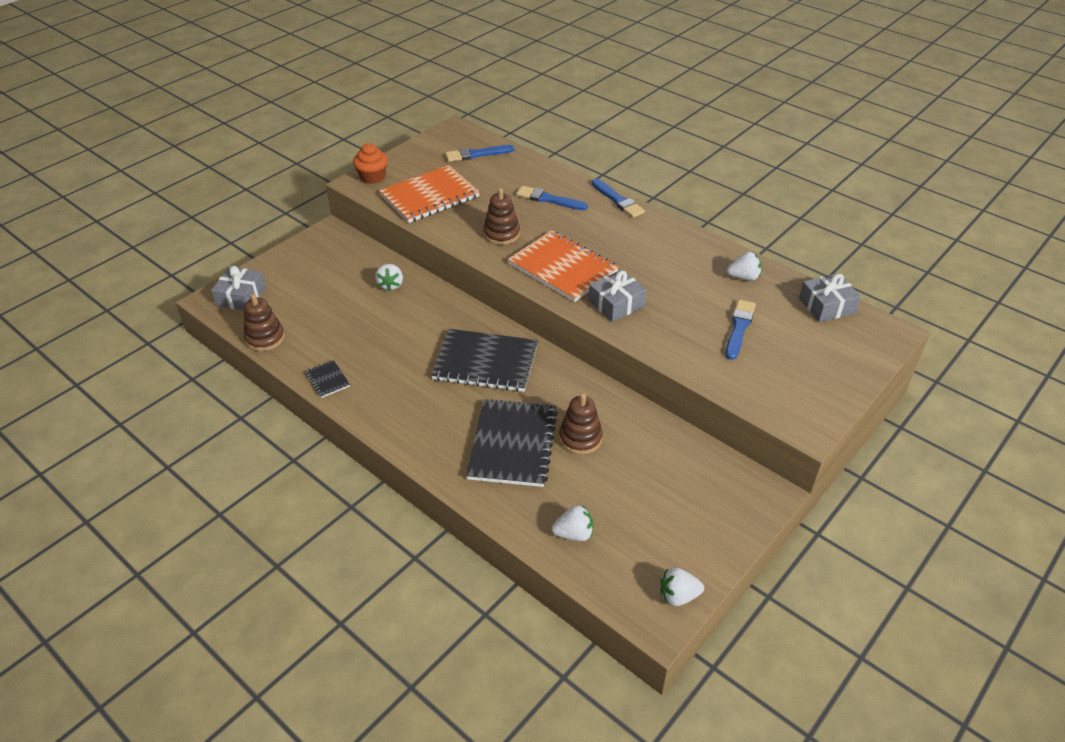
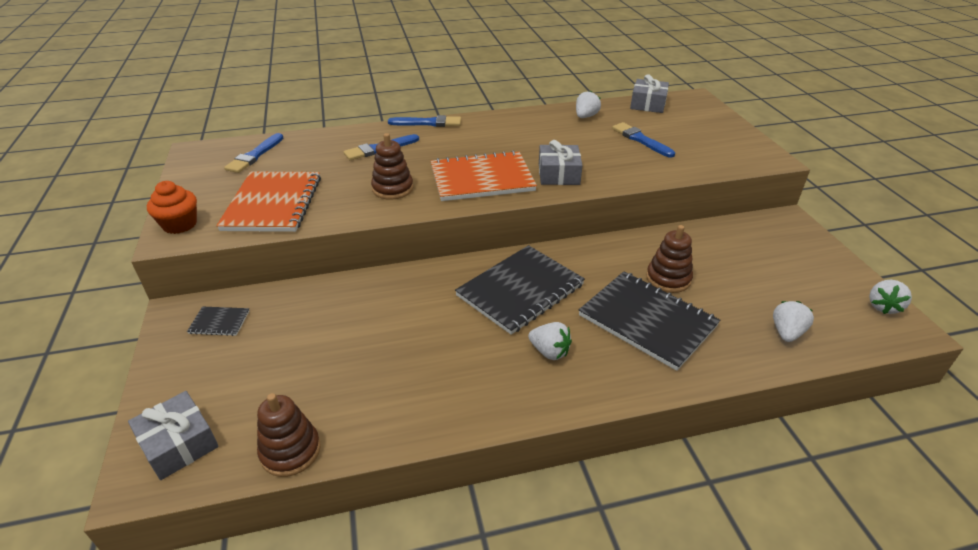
camera: 55 degrees left, 5 degrees down
(328, 380) = (430, 420): black notebook -> black notebook (219, 322)
(390, 285) = (332, 304): white strawberry -> white strawberry (549, 351)

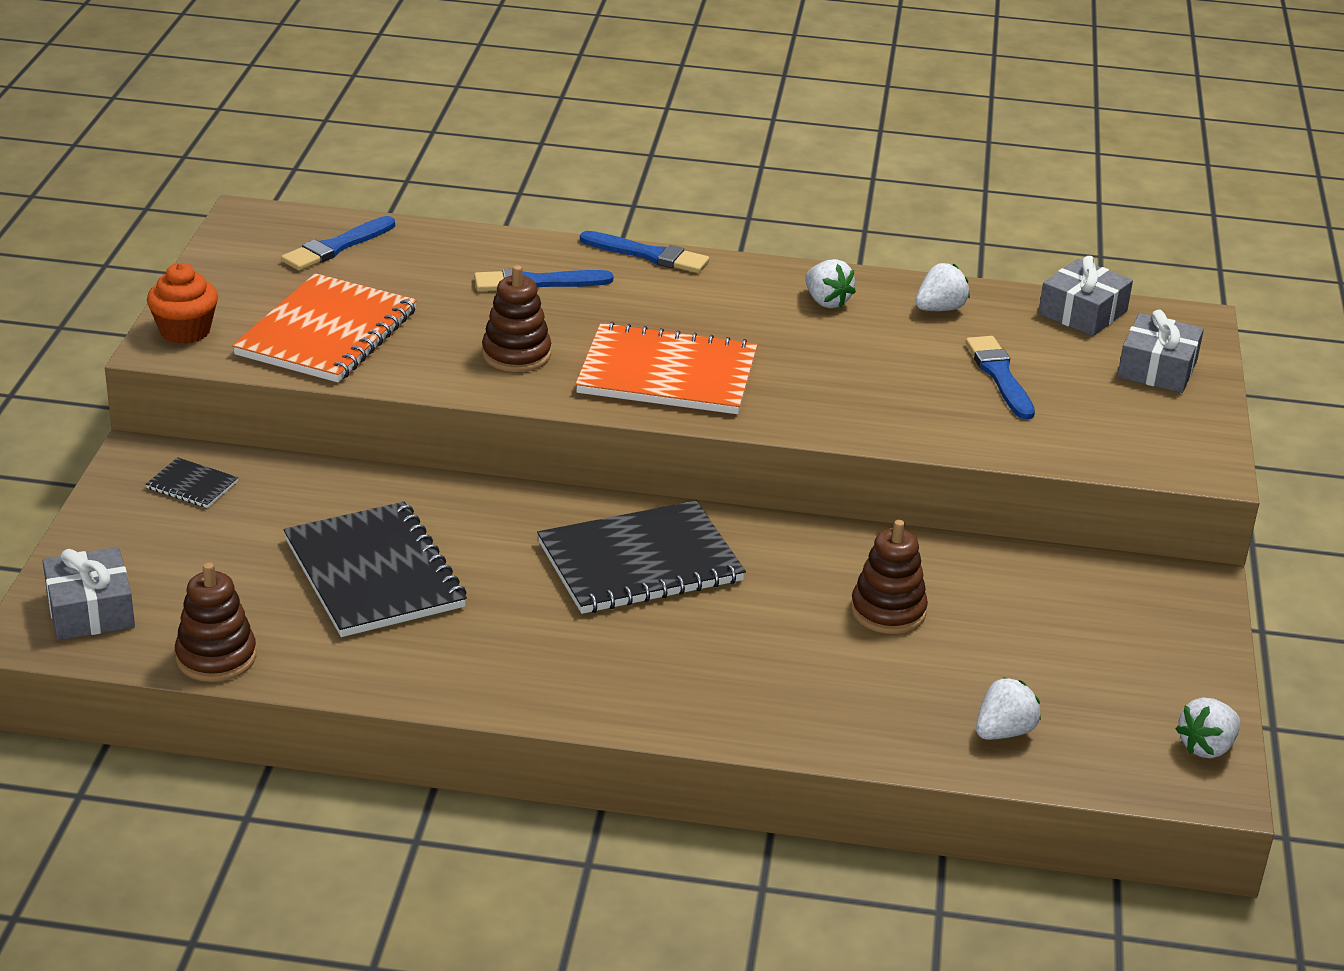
camera: 20 degrees right, 5 degrees down
(549, 351) = (621, 650): white strawberry -> white strawberry (826, 302)
(558, 174) = (799, 398): grey gift -> grey gift (1157, 368)
(647, 321) = (799, 655): black notebook -> black notebook (373, 573)

